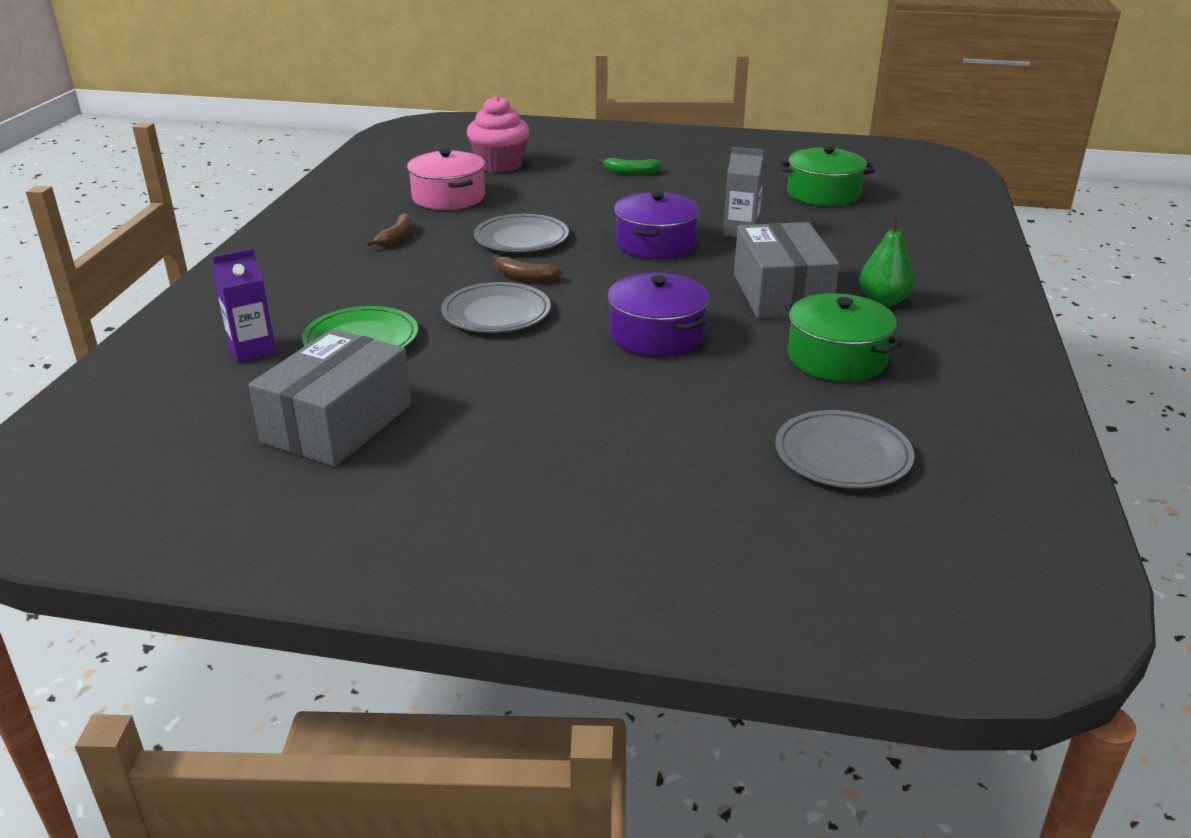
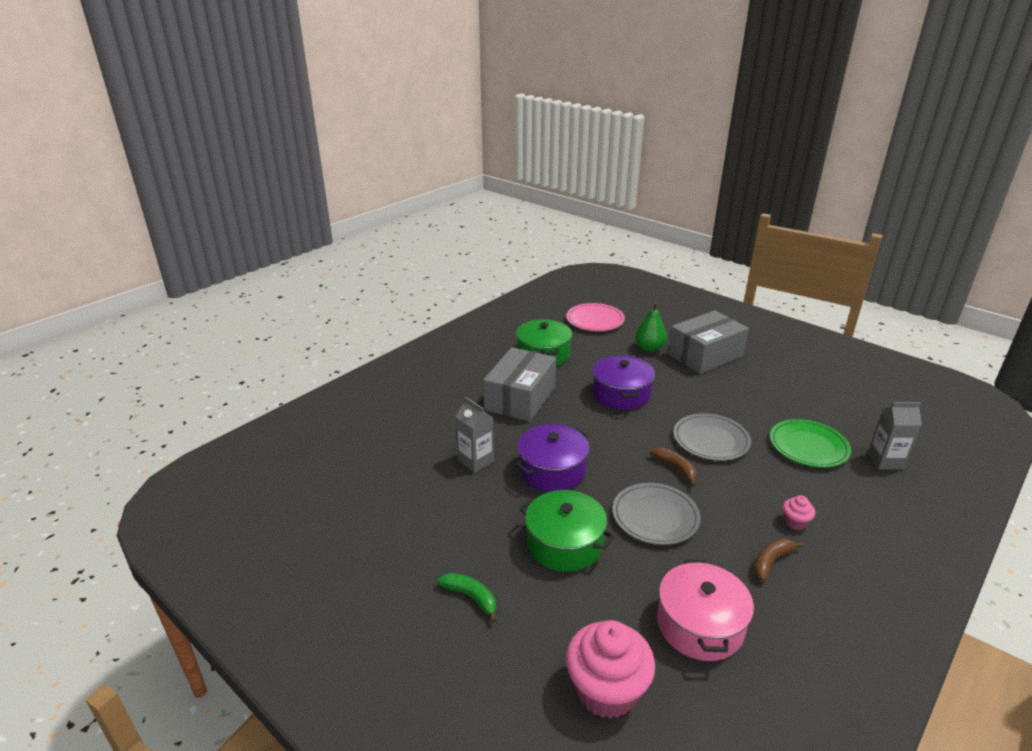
camera: 150 degrees left, 0 degrees up
(252, 350) = (885, 461): purple carton -> grey carton
(337, 423) = (822, 395): grey box -> grey box (705, 355)
(375, 267) = (795, 522): none -> pink cupcake
(823, 194) = (352, 483): green pot -> green pot (564, 544)
(842, 455) = (595, 320): grey plate -> pink plate
(883, 301) = (471, 376): green pear -> green pear (649, 348)

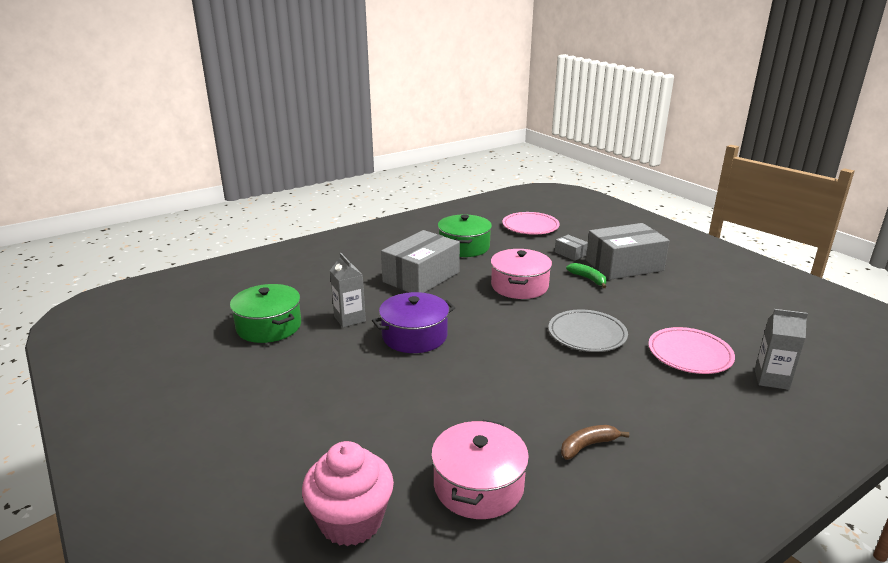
camera: 15 degrees right, 5 degrees down
(471, 597) = (276, 421): green banana -> green banana (588, 279)
(564, 544) = (388, 395): green pot -> green pot (269, 326)
(621, 394) = (519, 286): purple pot -> pink pot
(649, 348) = (570, 253): green pear -> grey box
(655, 517) = (490, 388): grey plate -> none
(675, 468) = (536, 352): brown banana -> none
(795, 522) = (635, 416): pink cupcake -> none
(808, 446) = (689, 354): green plate -> pink plate

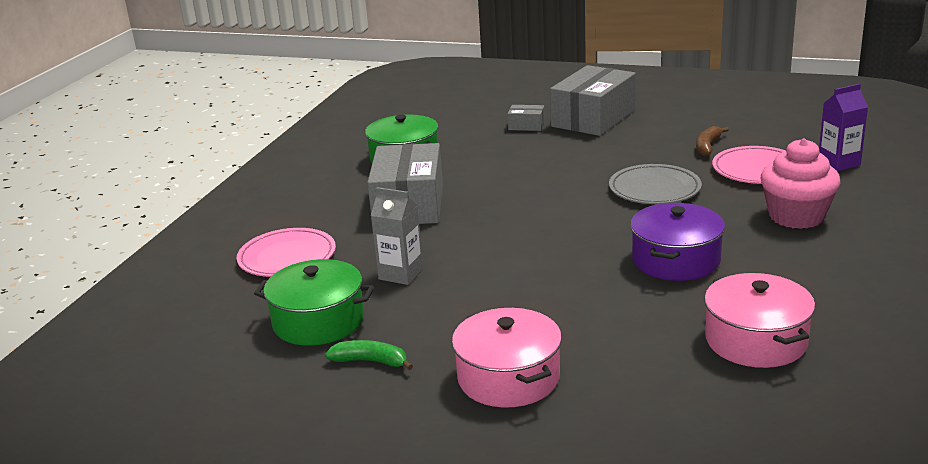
camera: 35 degrees left, 0 degrees up
(351, 521) = (702, 420): pink cupcake -> pink cupcake (796, 216)
(414, 336) = (499, 259): purple pot -> purple pot (676, 260)
(519, 286) = (526, 173): pink pot -> pink pot (508, 378)
(530, 226) = (442, 114): pink plate -> pink plate (287, 257)
(587, 446) = (788, 271): brown banana -> brown banana (707, 146)
(588, 279) = (580, 142): green banana -> green banana (371, 361)
(771, 379) = (839, 163): grey carton -> purple carton

